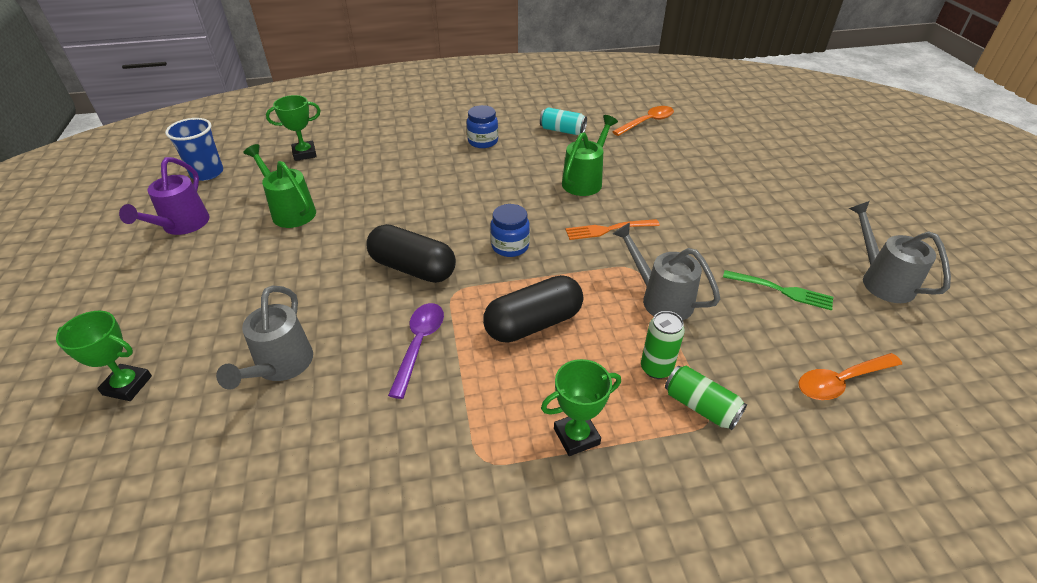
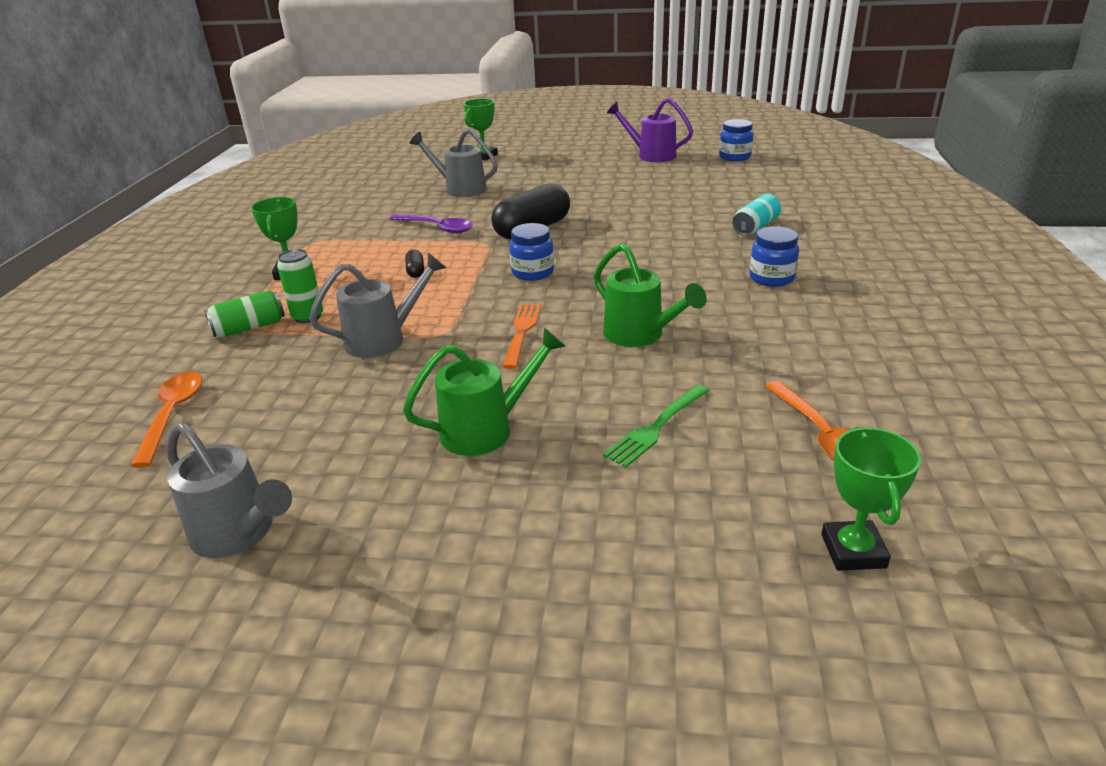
camera: 110 degrees right, 10 degrees down
(207, 173) = (734, 157): blue cup -> blue jar
(290, 211) = (653, 186): green watering can -> green watering can (487, 429)
(304, 153) = (762, 189): green trophy -> green trophy (853, 551)
(533, 323) = (415, 271): black capsule -> black capsule, size x0.42
(562, 130) = (797, 341): turquoise can -> turquoise can (755, 227)
(780, 290) = (316, 426): green fork -> green fork (657, 426)
(881, 280) = (239, 534): grey watering can -> grey watering can turned 45 degrees clockwise

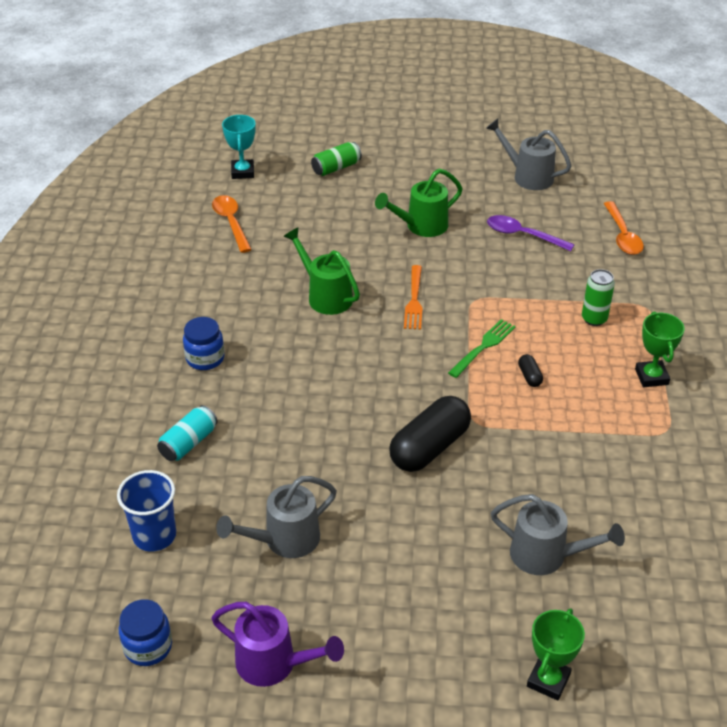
camera: 175 degrees right, 10 degrees up
(249, 328) = (634, 307): green can -> green can (336, 168)
(384, 339) = (518, 294): grey watering can -> grey watering can (284, 540)
(437, 228) = (539, 454): purple spoon -> purple spoon (523, 235)
(532, 272) = (417, 371): blue jar -> none
(657, 426) = (322, 228): green fork -> green fork (483, 347)
(756, 188) = (154, 535): none -> blue cup
(853, 551) = (242, 172): green trophy -> turquoise trophy

